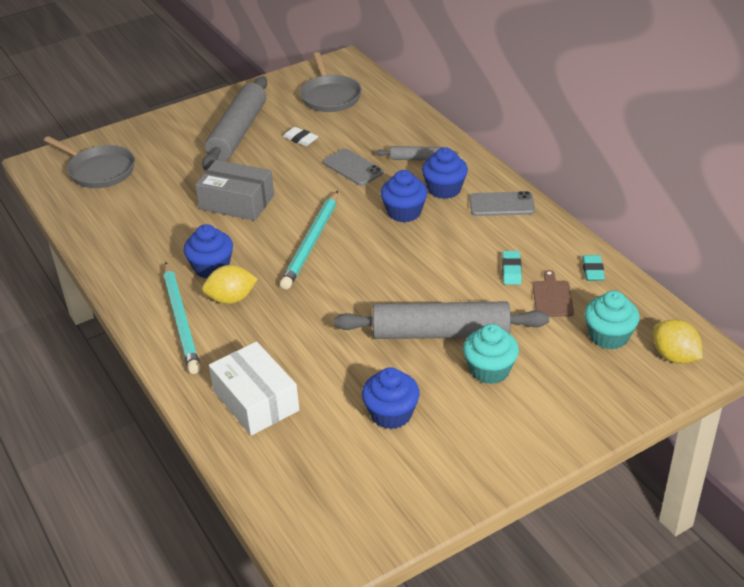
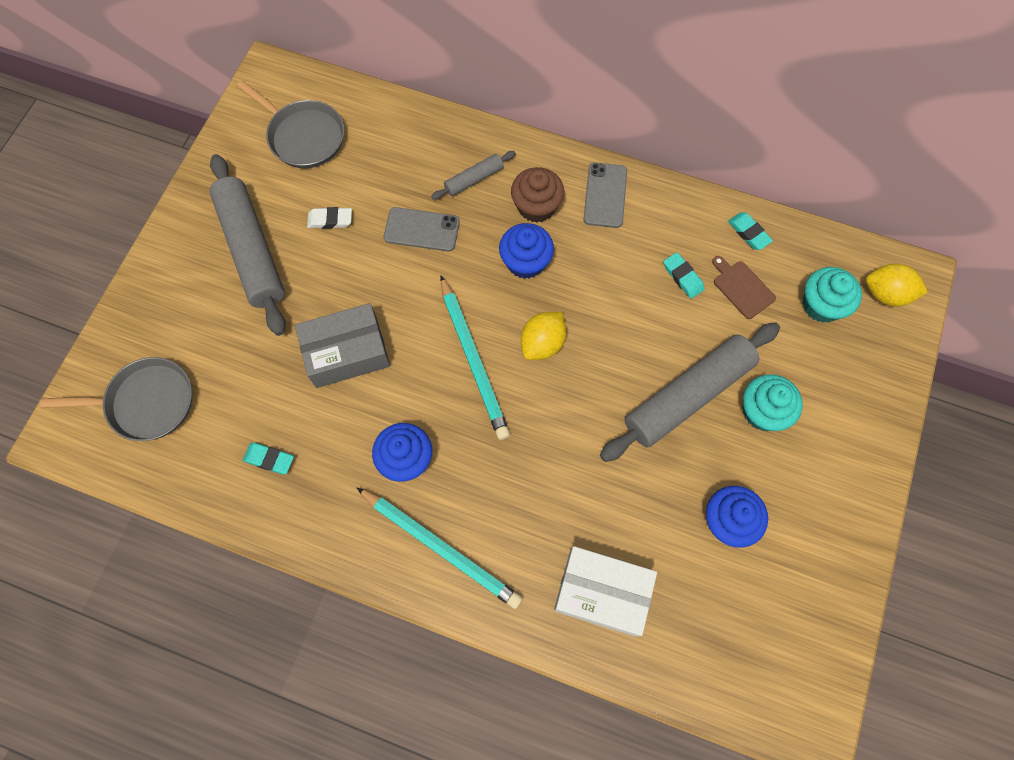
camera: 40 degrees left, 30 degrees up
(133, 227) = (269, 459): none -> turquoise eraser
(231, 299) = (464, 486): yellow lemon -> yellow lemon (542, 343)
(444, 189) = (536, 206): blue cupcake -> brown cupcake
(501, 204) = (605, 195): grey phone -> grey phone turned 45 degrees counterclockwise

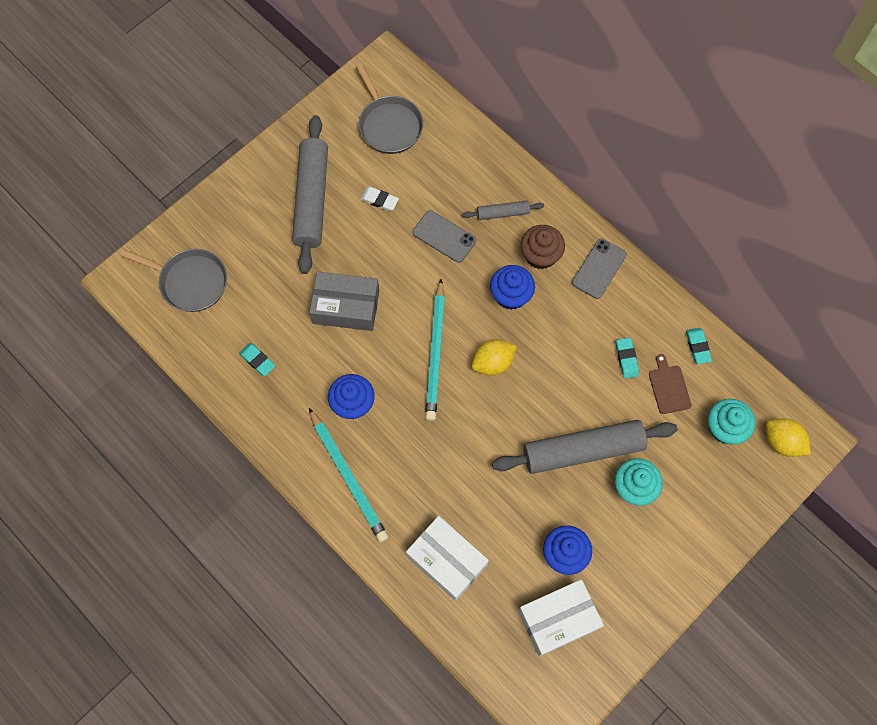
camera: 25 degrees right, 0 degrees up
(760, 600) = (558, 619): none -> white box

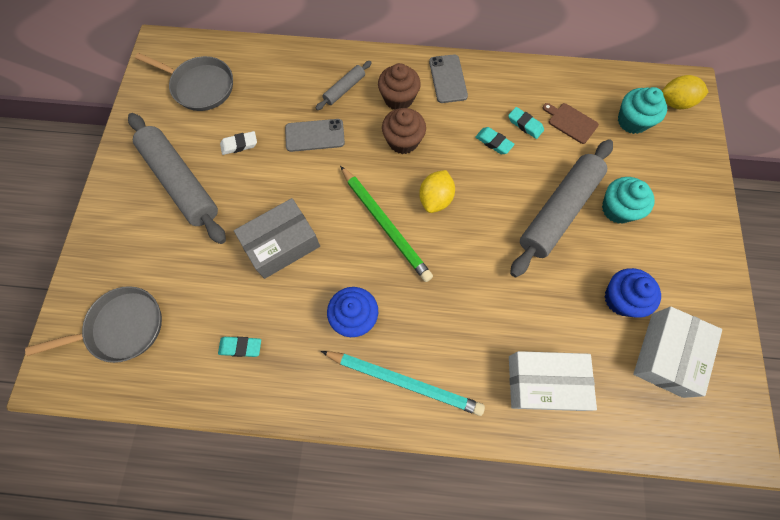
camera: 40 degrees left, 0 degrees up
(435, 352) = (385, 225): turquoise pencil -> green pencil
(511, 295) = (403, 141): blue cupcake -> brown cupcake
(697, 347) = (562, 82): turquoise eraser -> turquoise eraser (493, 142)

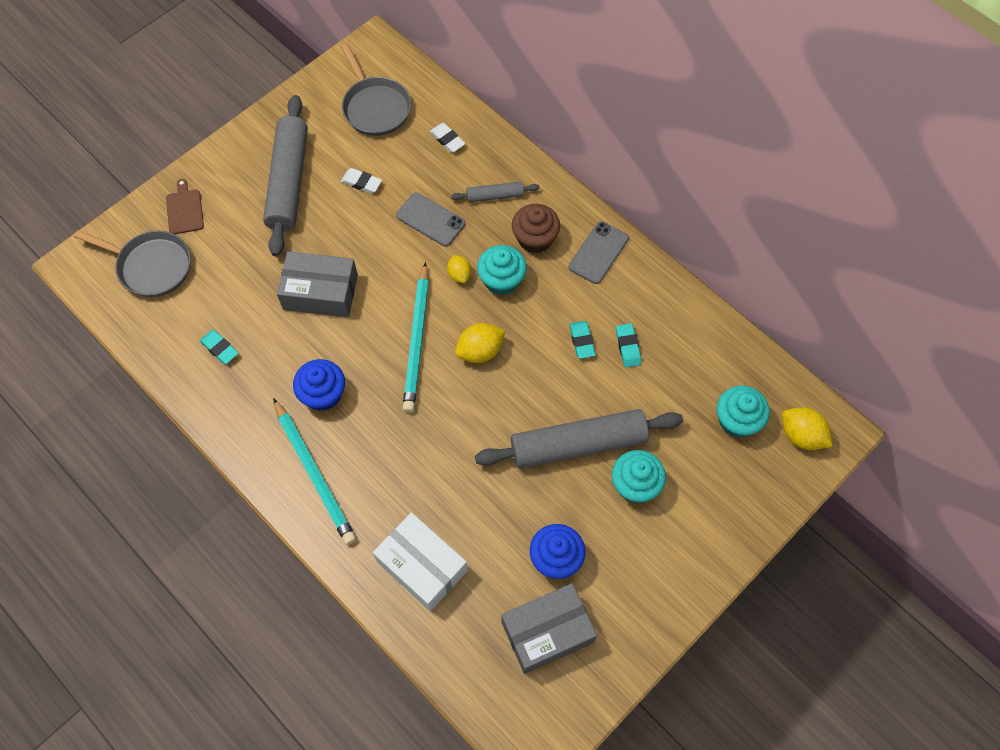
camera: 40 degrees right, 5 degrees down
(275, 74) = (447, 140): none -> white eraser
(371, 158) = (459, 274): none -> yellow lemon
(385, 225) = (417, 340): green pencil -> turquoise pencil
(403, 141) = (501, 280): brown cupcake -> turquoise cupcake
(571, 122) = (674, 377): brown cutting board -> brown cutting board (184, 210)
(666, 354) = (547, 632): white box -> grey box

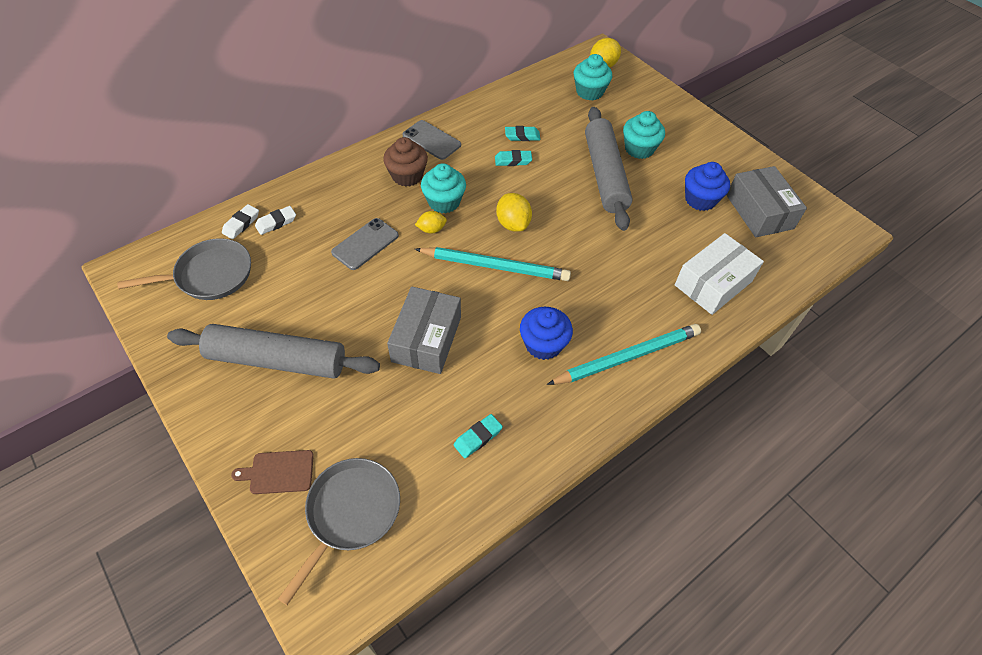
camera: 85 degrees left, 10 degrees down
(361, 183) = (302, 294): white eraser -> white eraser (241, 224)
(495, 196) = (353, 196): grey rolling pin -> none

